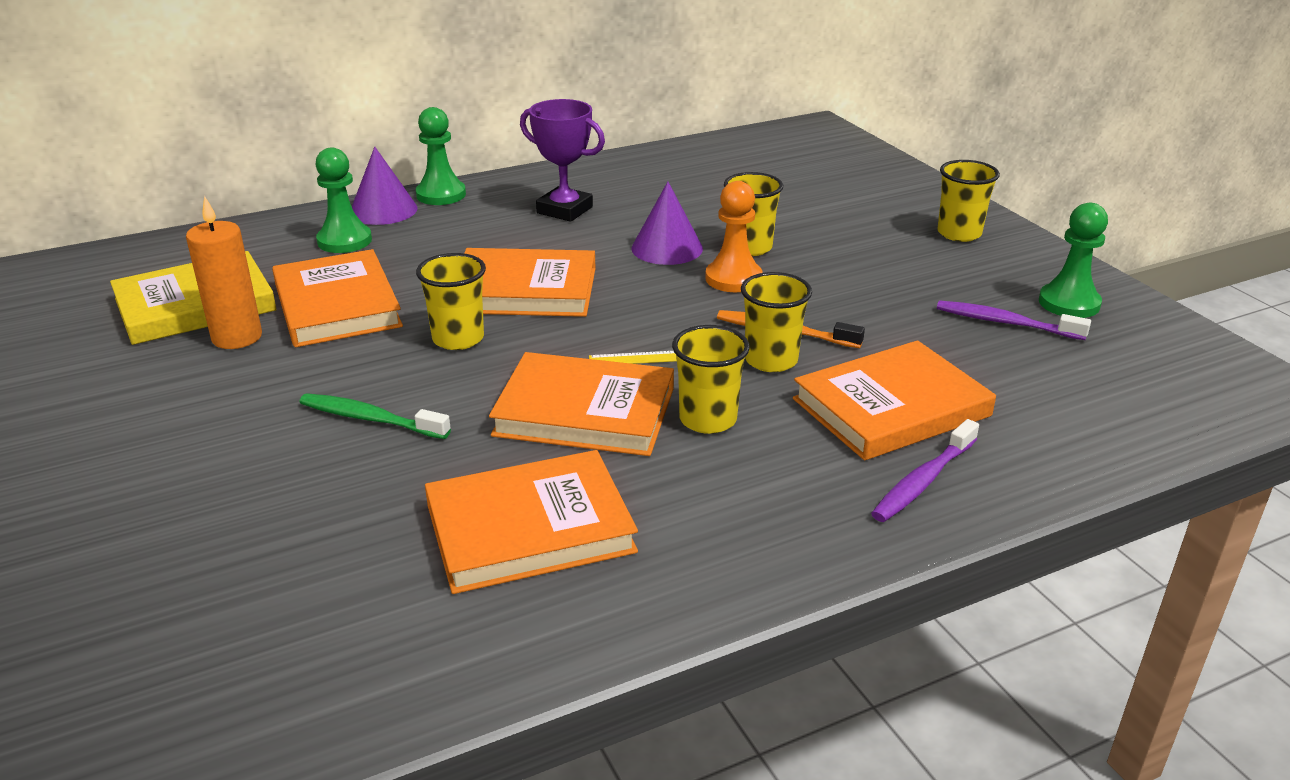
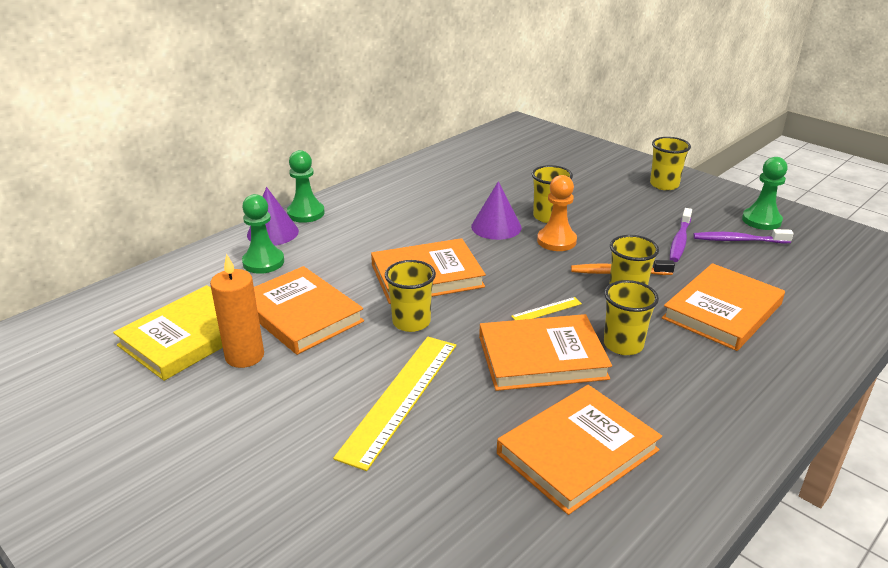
camera: 20 degrees left, 0 degrees up
(370, 419) = (400, 398): green toothbrush -> yellow ruler
(564, 210) = (404, 210): purple trophy -> none
(923, 481) = (779, 356): purple toothbrush -> purple toothbrush (679, 241)

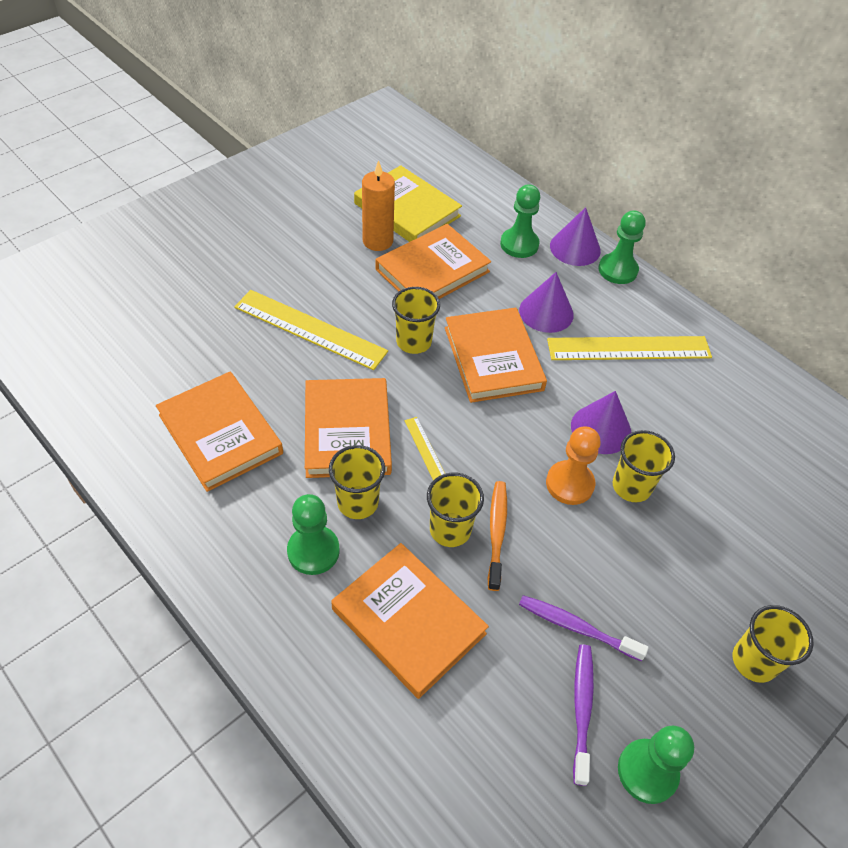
camera: 90 degrees right, 20 degrees up
(363, 248) = (546, 312): none -> purple cone
(405, 212) = (629, 349): none -> yellow ruler
(688, 367) = (313, 551): none -> green pawn

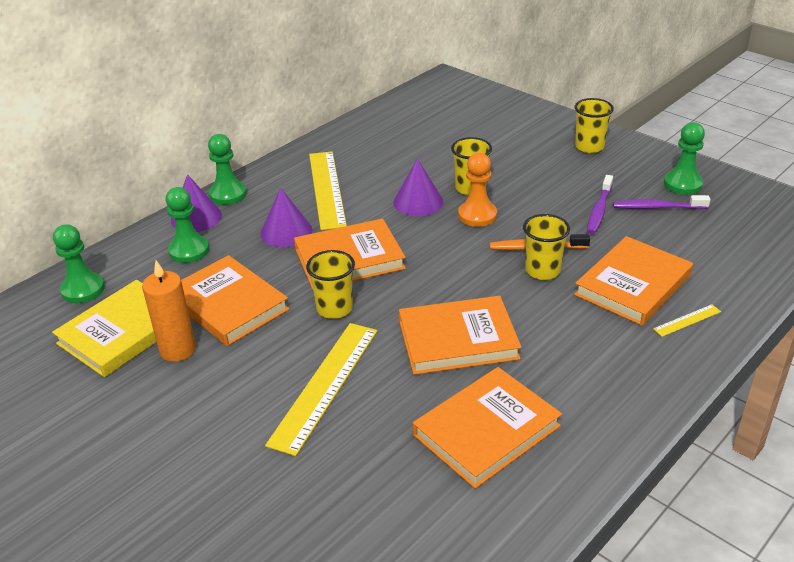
camera: 90 degrees left, 15 degrees down
(313, 551) = (594, 344): green pawn -> green pawn (83, 289)
(358, 502) = (535, 324): yellow cup -> none
(425, 448) = (464, 290): yellow ruler -> yellow ruler (687, 320)

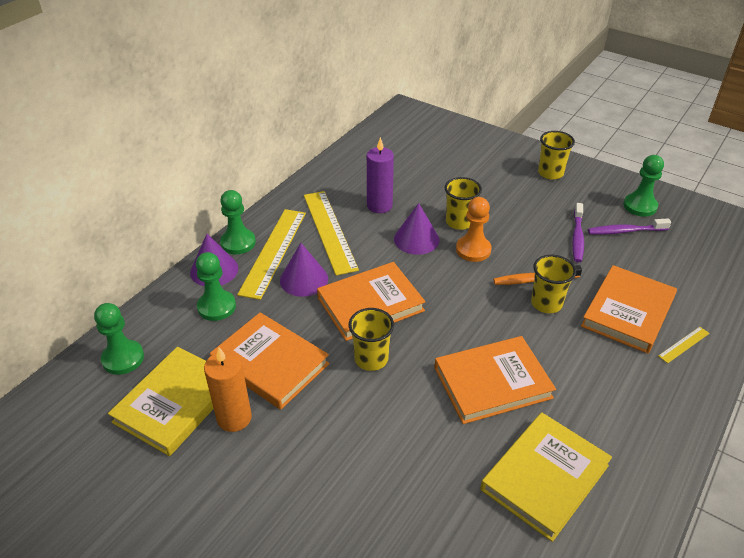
camera: 10 degrees left, 5 degrees up
(325, 385) = (385, 443): yellow ruler -> yellow ruler (273, 252)
(388, 168) = (379, 206): none -> purple candle
(486, 430) = (544, 477): orange book -> yellow book

